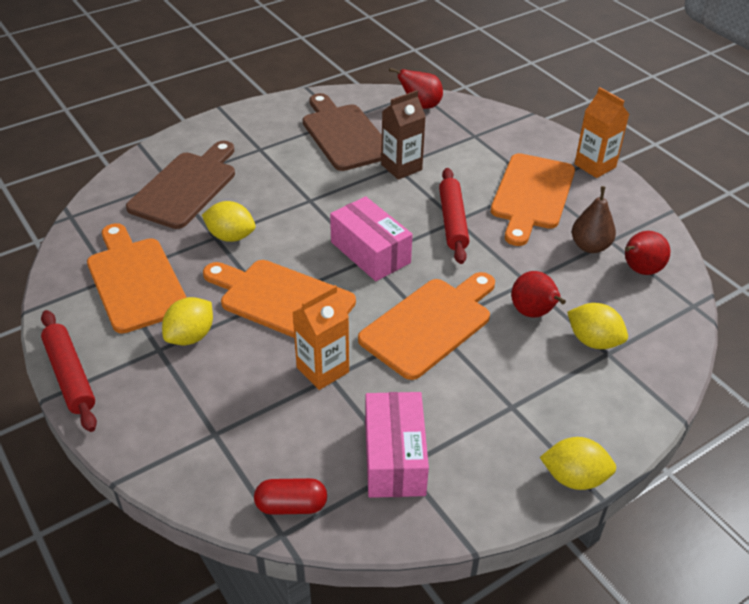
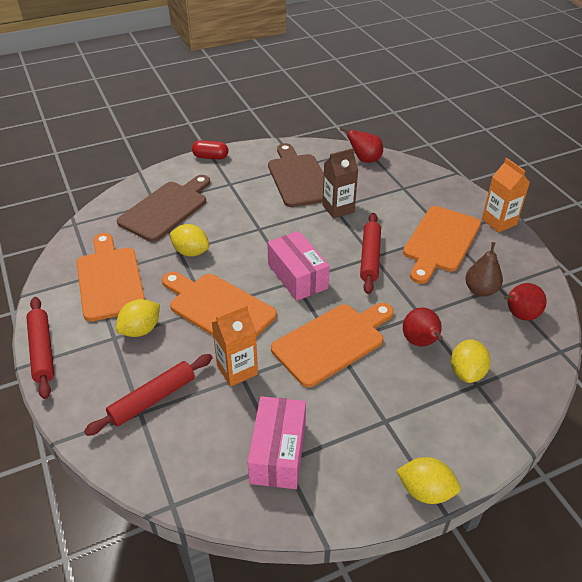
camera: 10 degrees right, 0 degrees up
(227, 416) = (153, 399): none -> red rolling pin
(291, 506) = (185, 482): red capsule -> red capsule (210, 157)
(593, 341) = (467, 372): yellow lemon -> yellow lemon turned 60 degrees clockwise

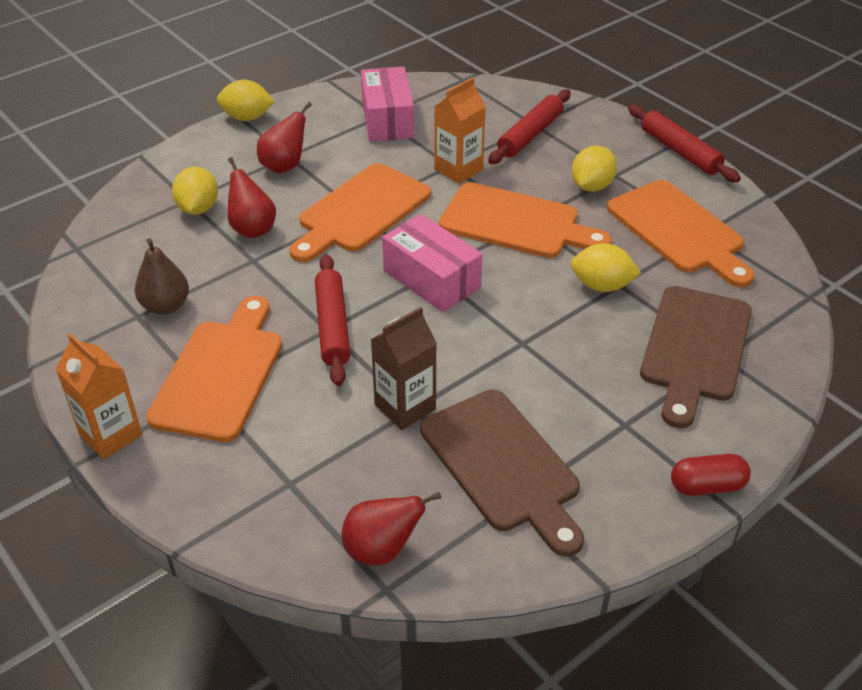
camera: 165 degrees right, 0 degrees up
(519, 315) = (118, 281): red pear -> red pear (284, 166)

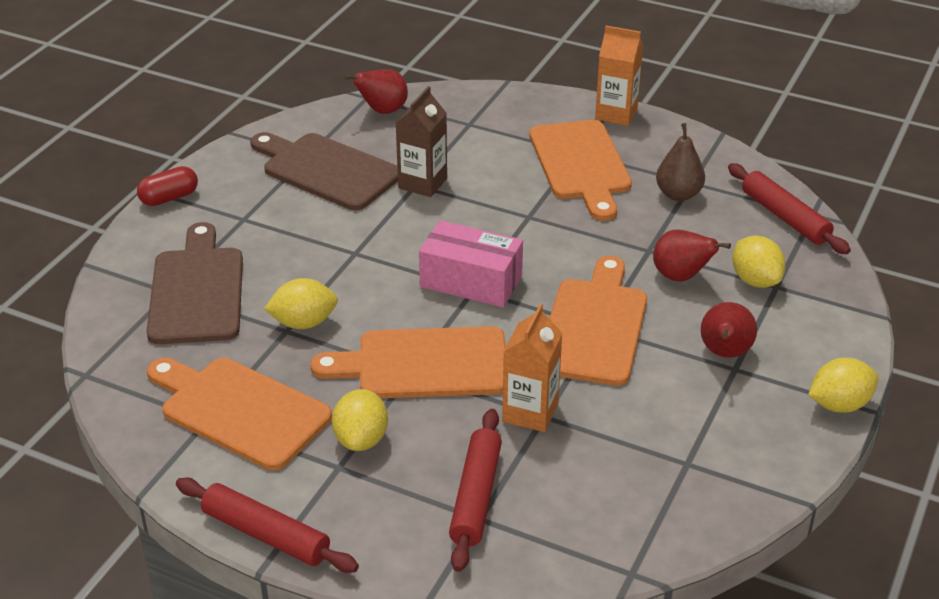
camera: 155 degrees right, 5 degrees down
(332, 326) = (526, 219): red rolling pin -> red rolling pin (785, 217)
(388, 120) = (672, 459): pink box -> none

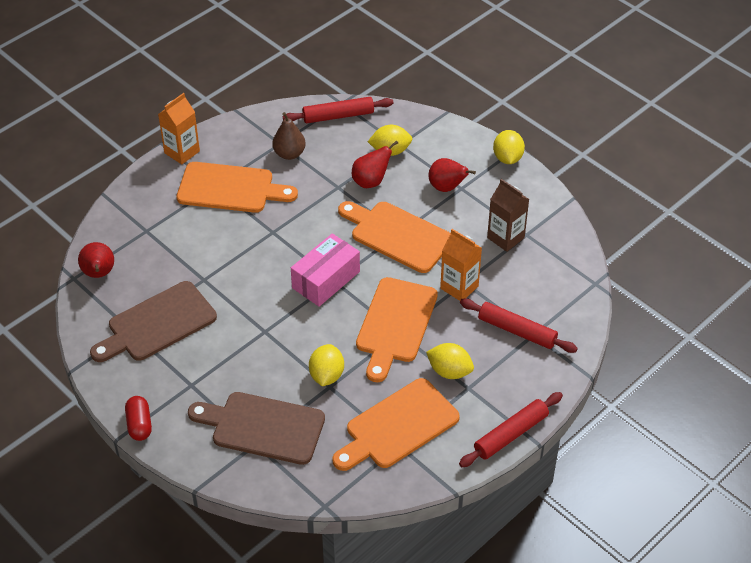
camera: 70 degrees left, 10 degrees up
(422, 183) = (204, 275): brown carton -> brown carton (505, 238)

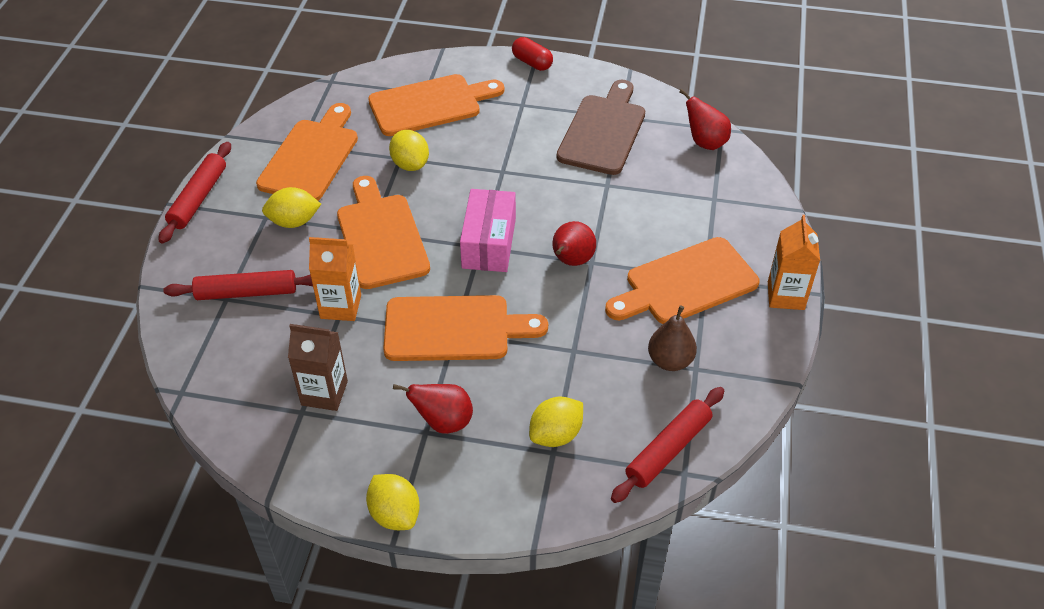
camera: 145 degrees right, 0 degrees up
(263, 427) = (430, 105): brown cutting board -> orange cutting board
(371, 181) = (542, 378): red pear -> red pear (571, 261)

